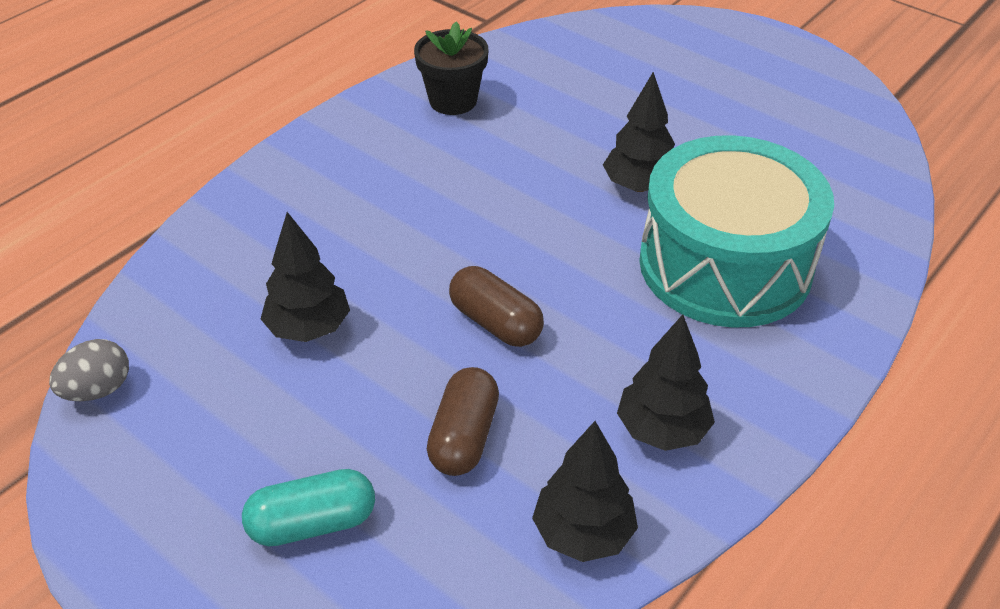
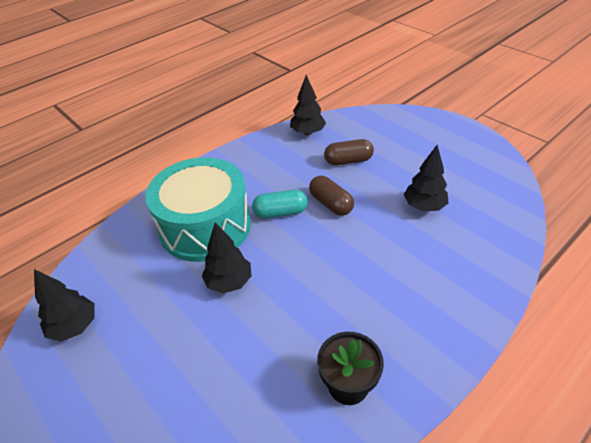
camera: 170 degrees left, 0 degrees up
(98, 390) = (515, 185): grey egg -> none
(313, 523) = (404, 139): turquoise capsule -> turquoise capsule (280, 212)
(464, 437) = (348, 161): brown capsule -> brown capsule turned 60 degrees clockwise
(662, 430) = (268, 159): black tree -> black tree (74, 326)

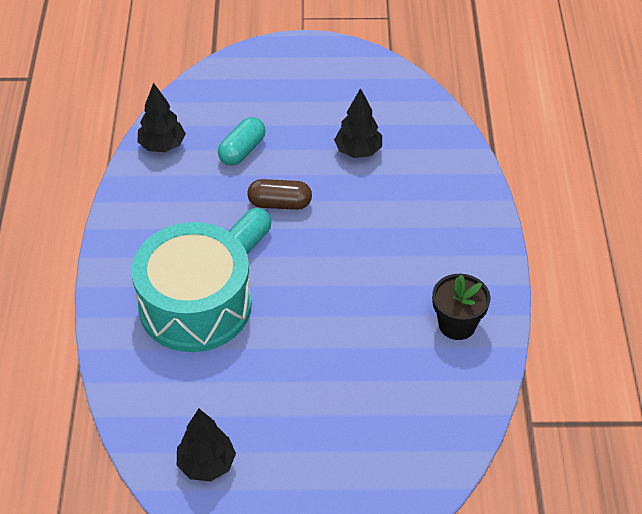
camera: 50 degrees left, 5 degrees up
(229, 282) = (284, 330): black tree -> none
(348, 161) = (242, 150): brown capsule -> turquoise capsule

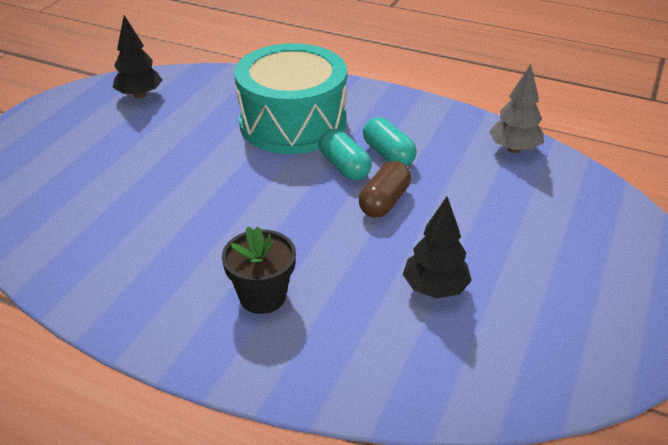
camera: 115 degrees right, 10 degrees down
(162, 146) = (514, 149): black tree -> grey tree
(242, 150) = (481, 198): turquoise capsule -> turquoise capsule (388, 154)
(457, 324) = (121, 274): black flower pot -> black flower pot (262, 296)

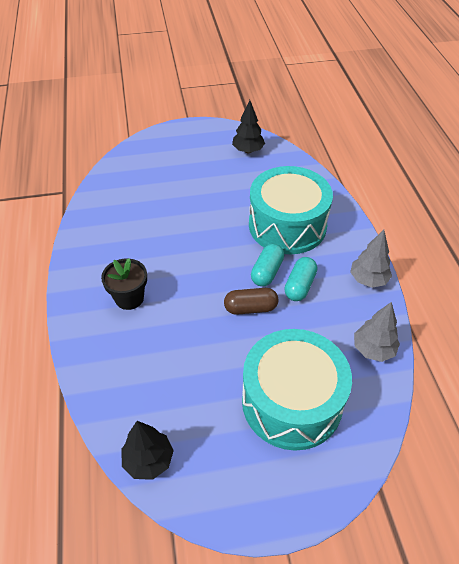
camera: 55 degrees right, 10 degrees up
(424, 110) = (368, 279): none -> grey tree
(435, 288) = (192, 371): black tree -> black tree (148, 460)
(537, 230) = (292, 402): none -> turquoise drum

